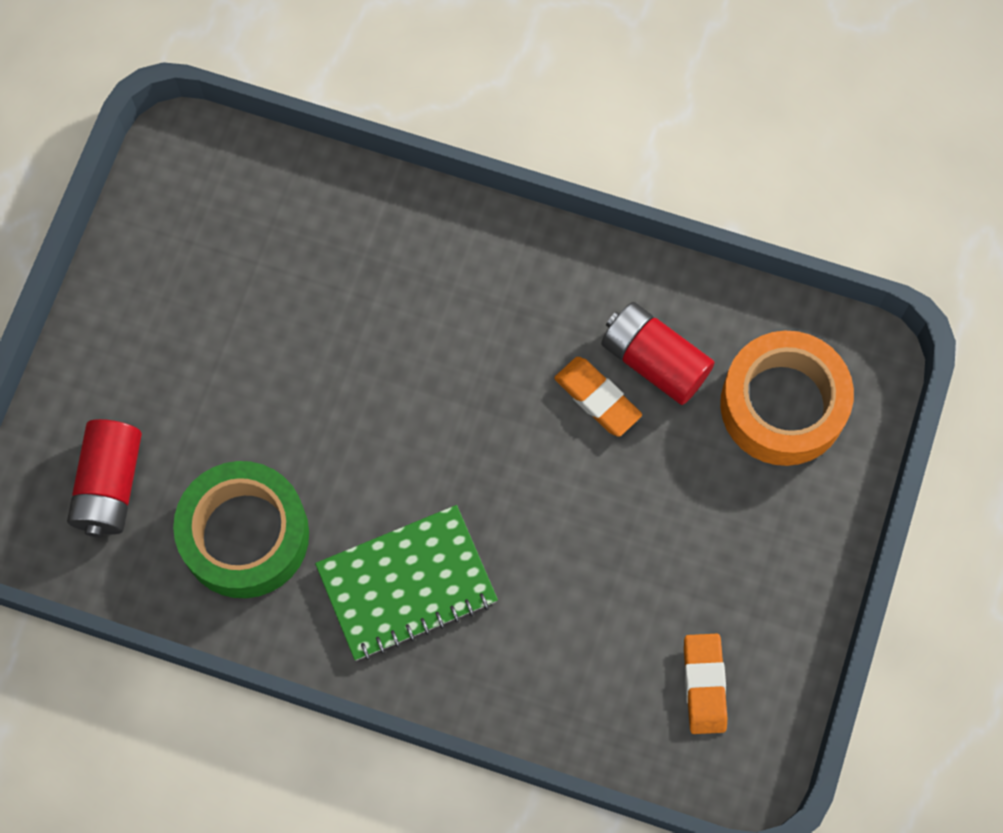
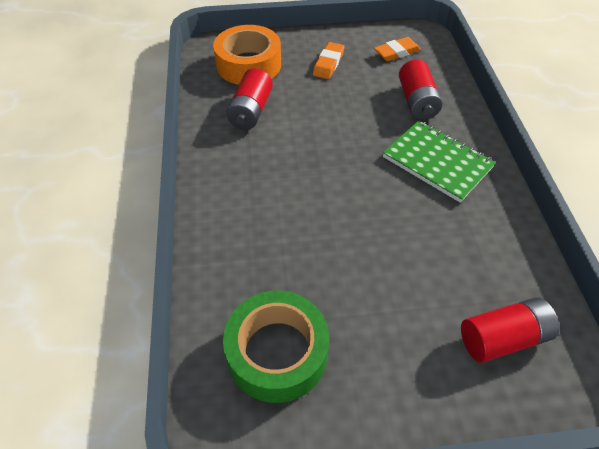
camera: 115 degrees left, 20 degrees down
(245, 535) = (471, 245): green tape -> green tape (277, 352)
(553, 638) = (417, 102): none -> red battery
(597, 398) = (284, 124): orange eraser -> orange eraser (328, 63)

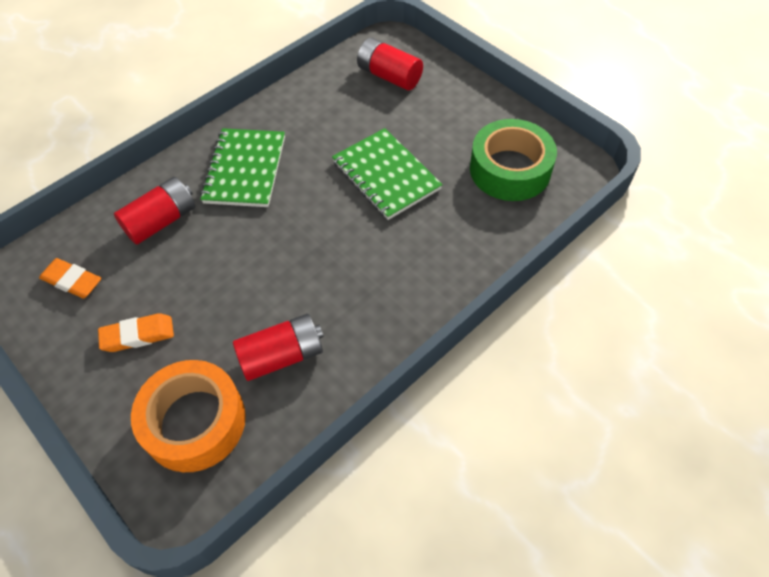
camera: 125 degrees left, 5 degrees up
(355, 247) = (386, 175): none -> green notebook

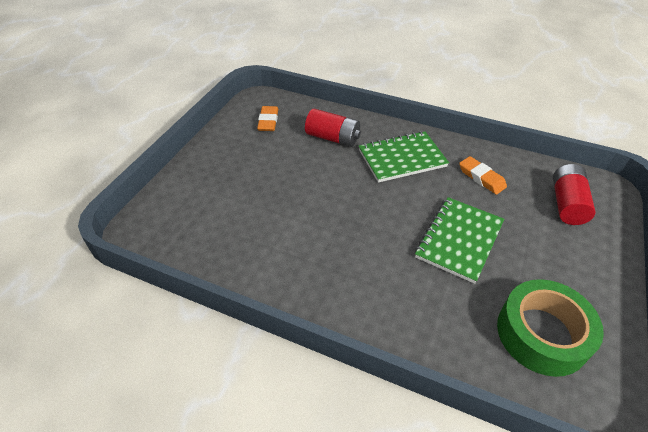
camera: 65 degrees right, 10 degrees down
(138, 335) = (244, 163): orange eraser -> orange eraser (481, 178)
(194, 422) = (193, 214): orange tape -> none
(282, 356) = (259, 239): red battery -> none

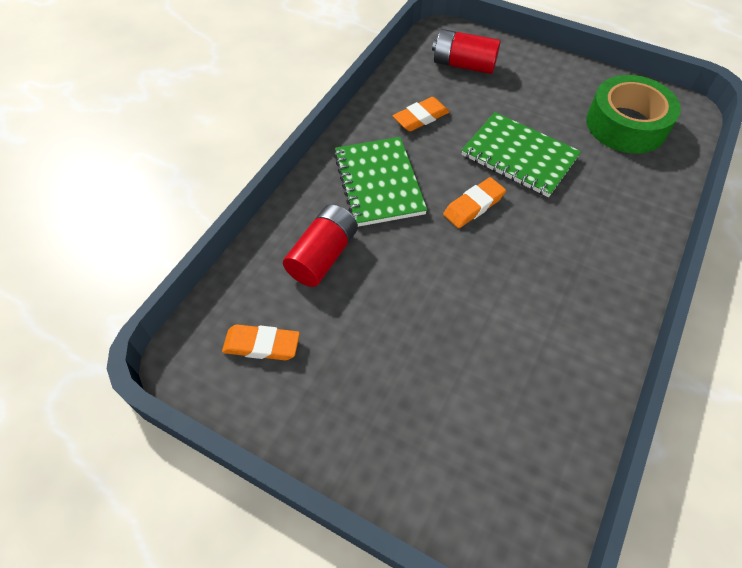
camera: 85 degrees left, 10 degrees up
(393, 209) = (473, 206): none -> orange eraser

